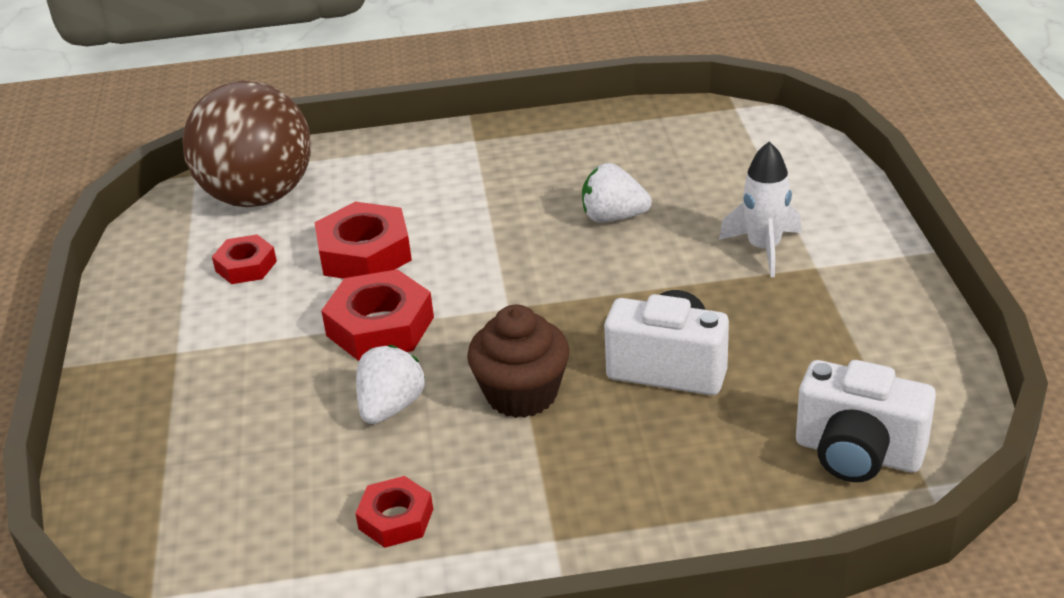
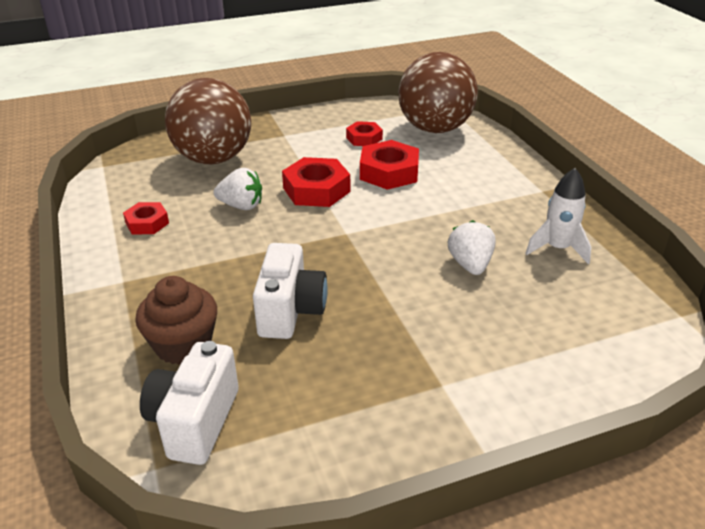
camera: 75 degrees right, 0 degrees up
(213, 439) = (213, 159): none -> brown ball
(521, 394) = (256, 251): brown cupcake -> brown cupcake (183, 345)
(763, 249) = (457, 350): white rocket -> white rocket (557, 248)

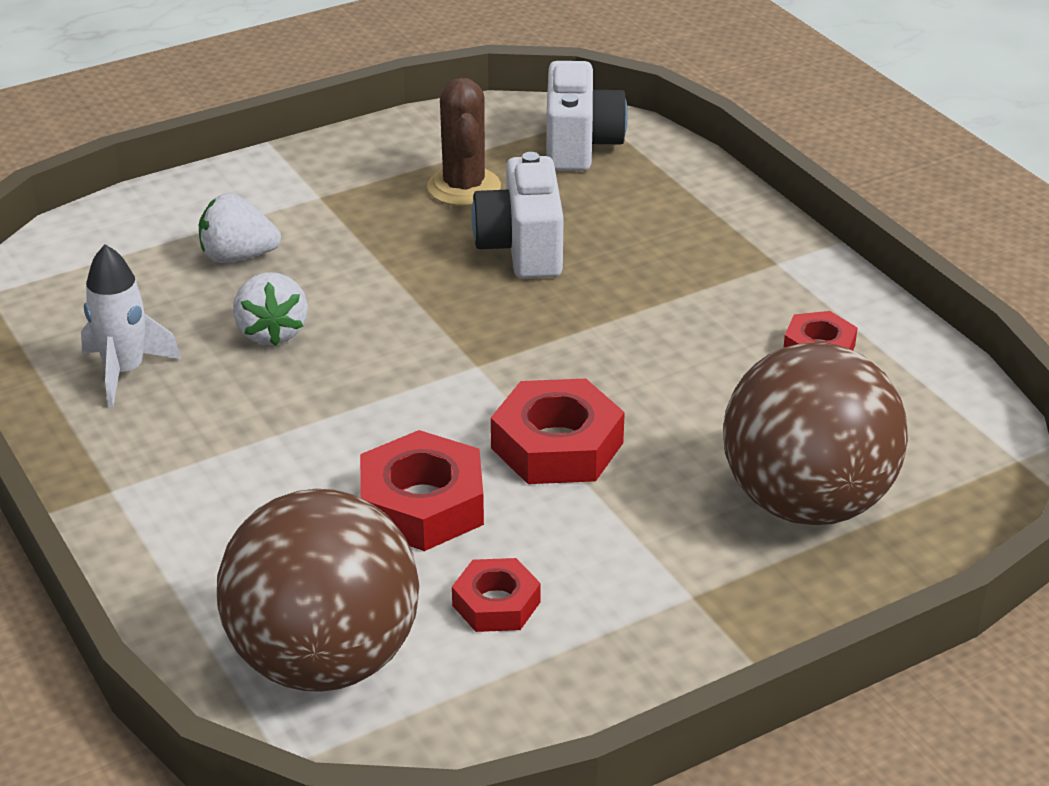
camera: 170 degrees right, 0 degrees up
(183, 345) = (638, 203): brown cupcake -> none
(241, 206) = (680, 397): white strawberry -> white strawberry (238, 257)
(316, 380) = (464, 187): none -> brown cactus

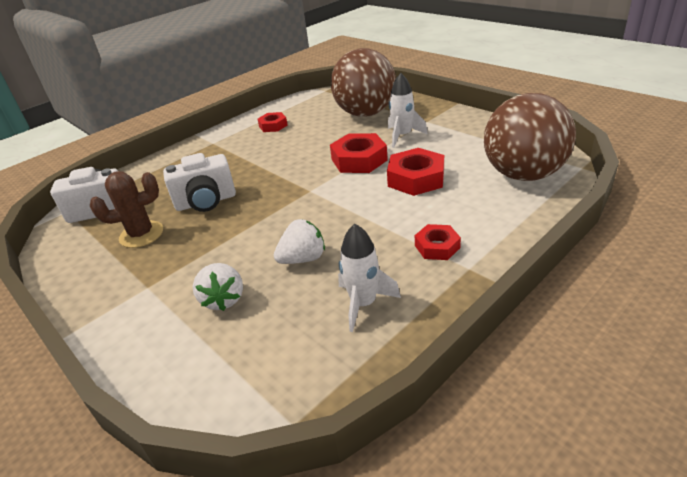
camera: 100 degrees left, 0 degrees up
(496, 603) = (460, 150): red nut -> red nut (437, 247)
(630, 533) = (402, 136): none -> white rocket

